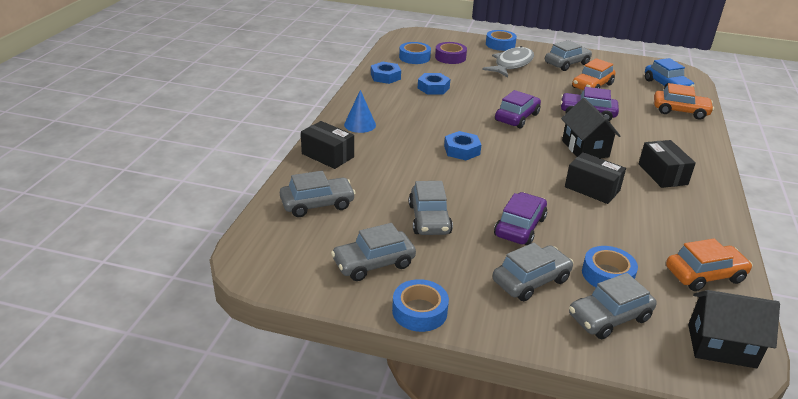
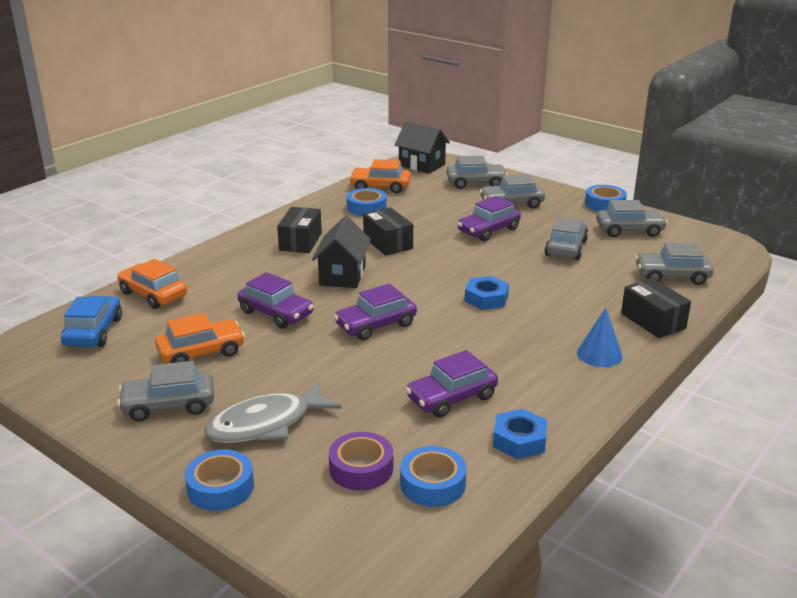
camera: 155 degrees left, 5 degrees down
(433, 88) = (451, 398): blue nut -> purple car
(607, 275) = (451, 198): blue tape -> blue tape (366, 208)

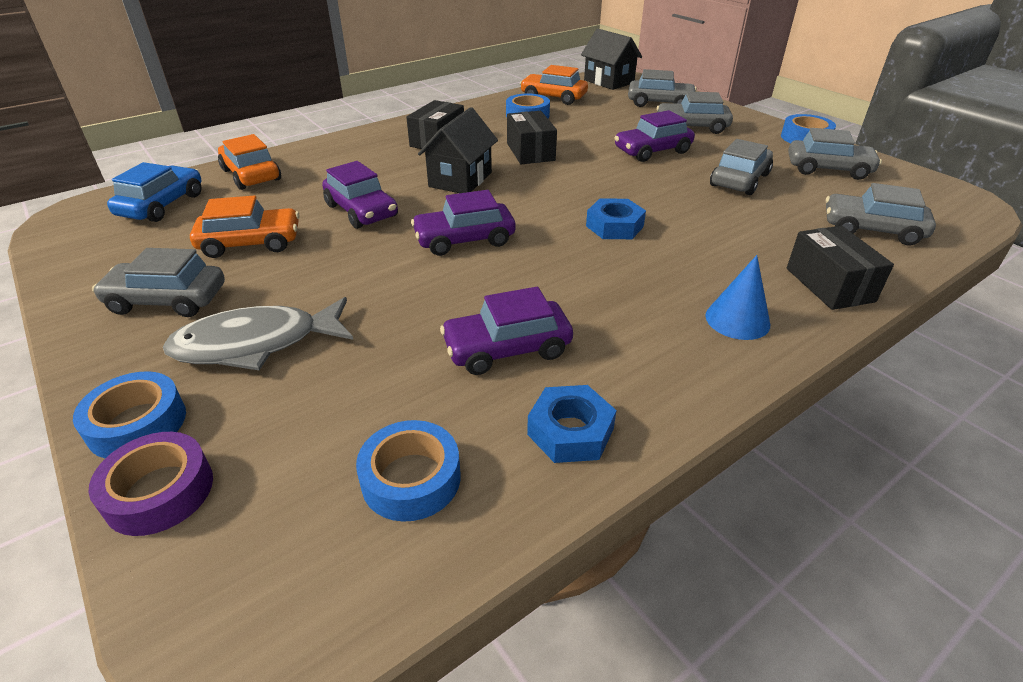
camera: 15 degrees right, 10 degrees up
(361, 468) = (329, 432): purple tape -> purple tape (159, 491)

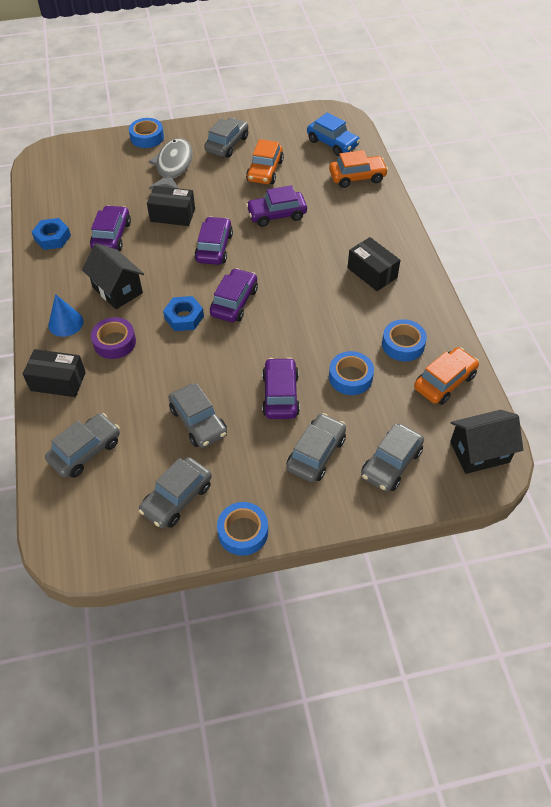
camera: 115 degrees right, 15 degrees up
(159, 491) = (109, 142): purple tape -> purple tape (114, 342)
(411, 479) = (67, 194): blue tape -> blue tape (350, 377)
(460, 180) = (294, 267): black house -> black house (117, 290)
(530, 152) = (321, 318): black box -> black box (172, 215)
(554, 201) = (234, 302): none -> purple car

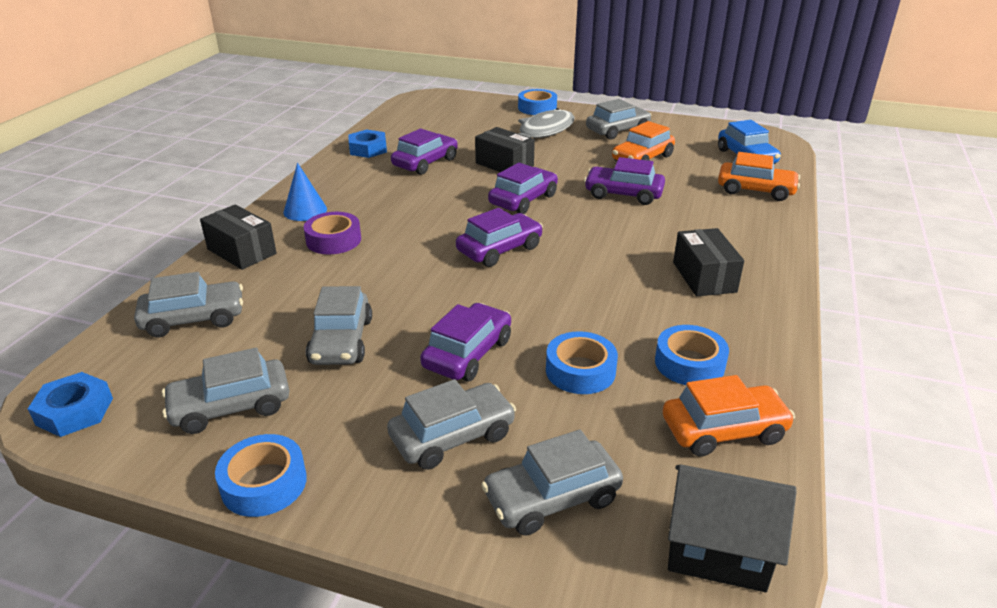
camera: 30 degrees right, 20 degrees down
(117, 290) = (384, 202): black house -> none
(184, 317) = (429, 244): blue nut -> blue nut (74, 411)

